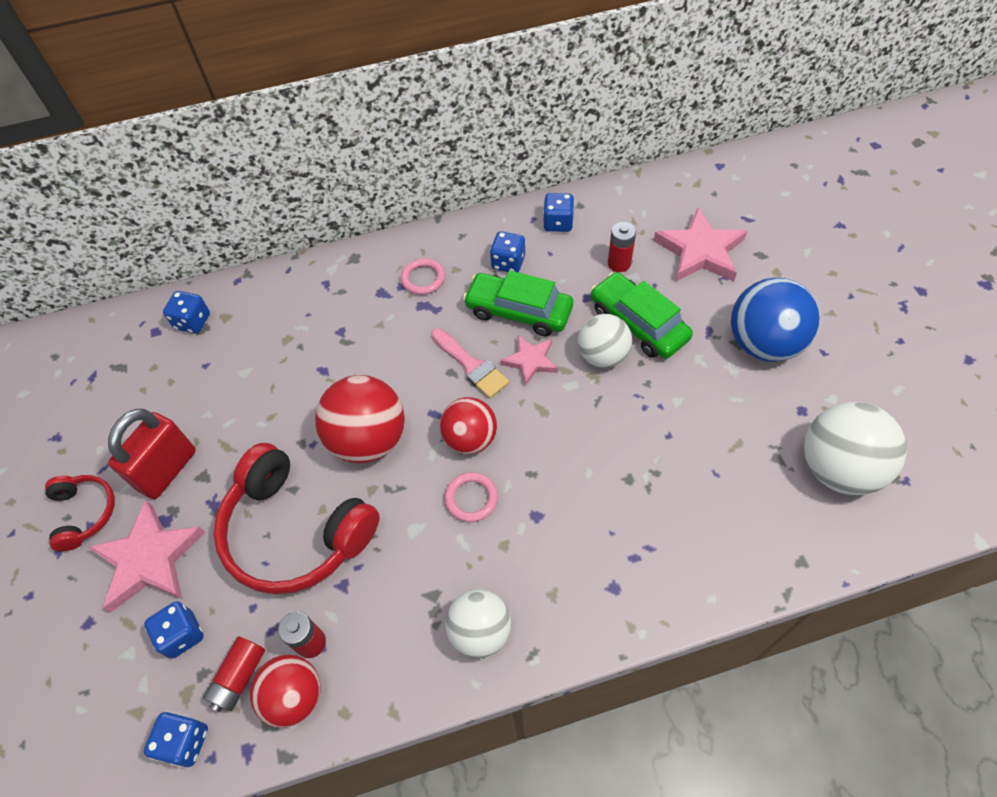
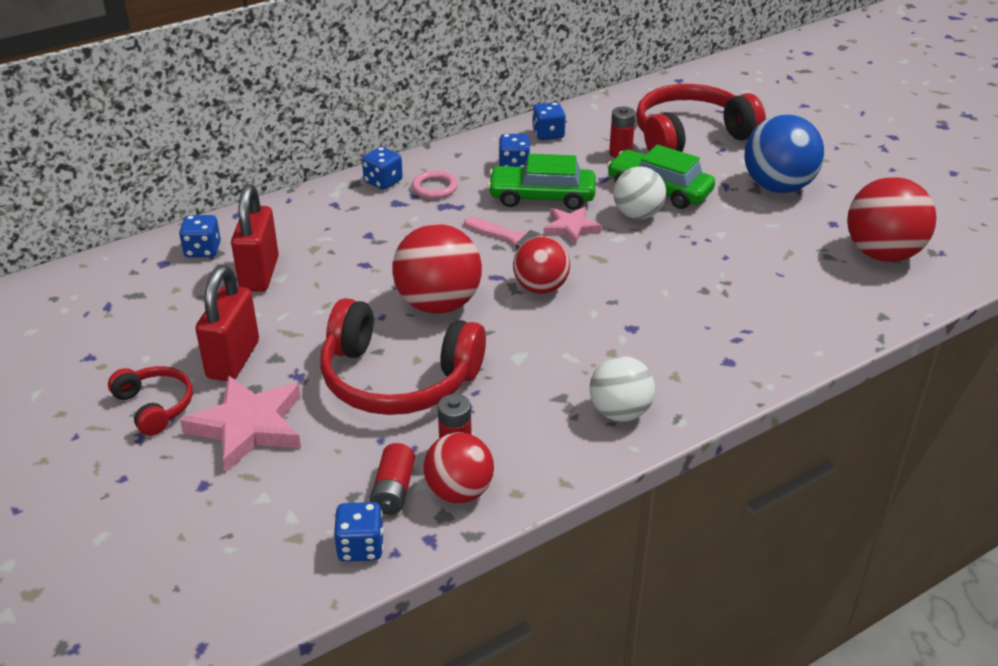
camera: 20 degrees left, 20 degrees down
(182, 635) = (315, 473): blue dice -> blue dice (383, 181)
(228, 363) = (259, 274): none -> red padlock
(471, 498) = (563, 327): pink ring -> none
(700, 251) = (690, 136): pink star -> red headphones
(838, 468) = (882, 254): white ball -> red ball

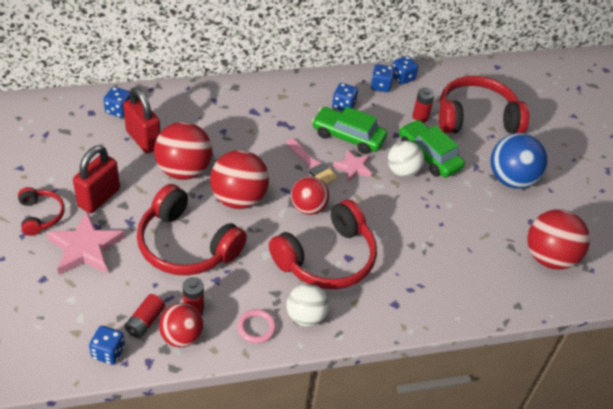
camera: 15 degrees right, 10 degrees up
(259, 274) = (143, 139): red padlock -> red padlock turned 60 degrees counterclockwise
(340, 293) = (183, 170): none -> red ball
(383, 181) = (253, 91): blue dice -> blue dice (402, 78)
(434, 188) = (283, 107): pink ring -> pink ring (256, 328)
(603, 337) = (327, 258): none -> red headphones

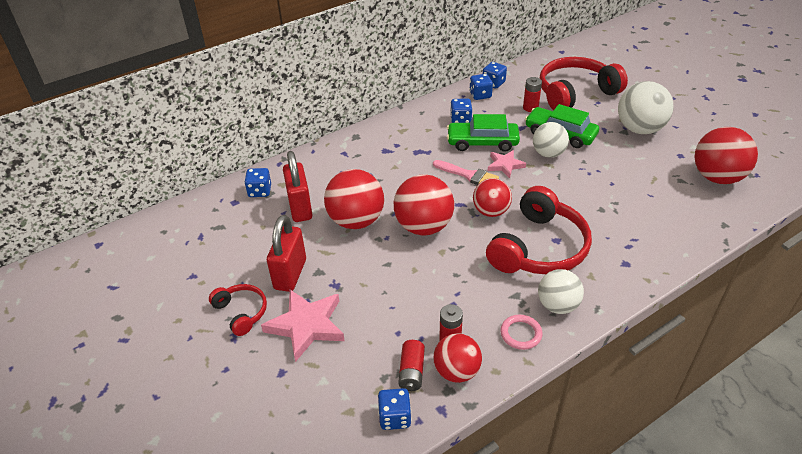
camera: 15 degrees left, 5 degrees down
(143, 139) = (300, 208): red padlock -> red padlock turned 45 degrees clockwise
(186, 245) = (403, 285): red headphones -> none
(511, 179) = (639, 129): blue ball -> white ball

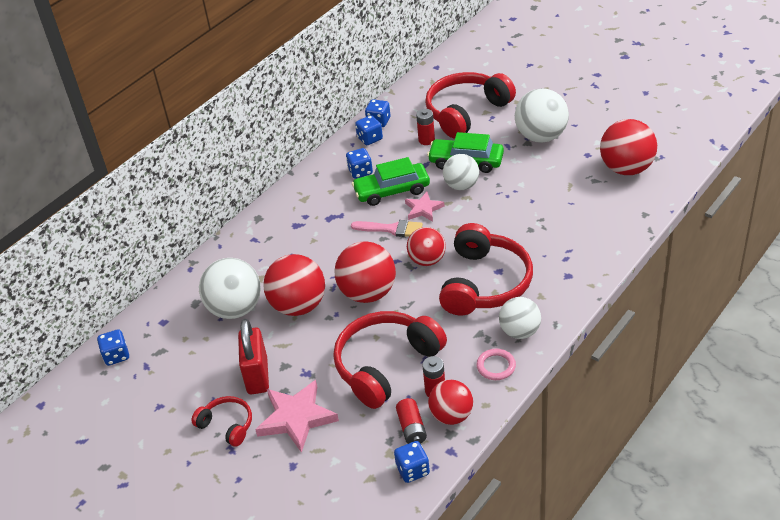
camera: 15 degrees left, 0 degrees up
(260, 191) = (184, 303): blue dice -> blue dice (116, 356)
(300, 208) = (235, 309): red padlock -> white ball
(412, 299) = (386, 365): none -> red headphones

